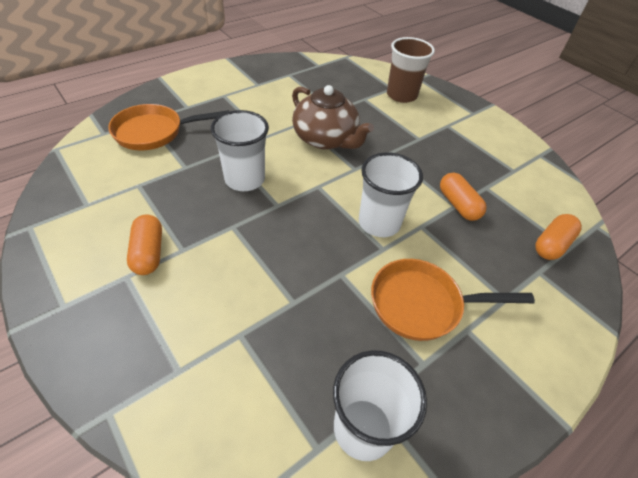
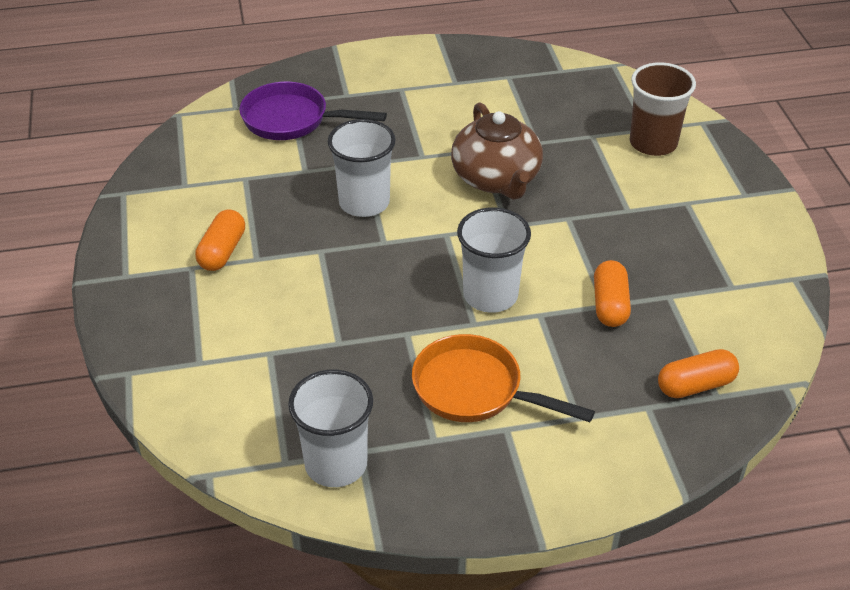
camera: 30 degrees right, 5 degrees down
(154, 132) = (292, 120): orange pan -> purple pan

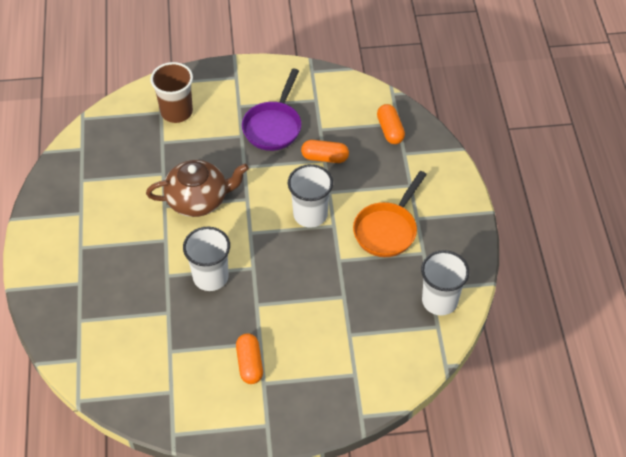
camera: 85 degrees left, 10 degrees up
(222, 251) = (250, 364): orange capsule -> orange capsule turned 60 degrees clockwise
(292, 120) = (104, 320): purple pan -> purple pan (273, 126)

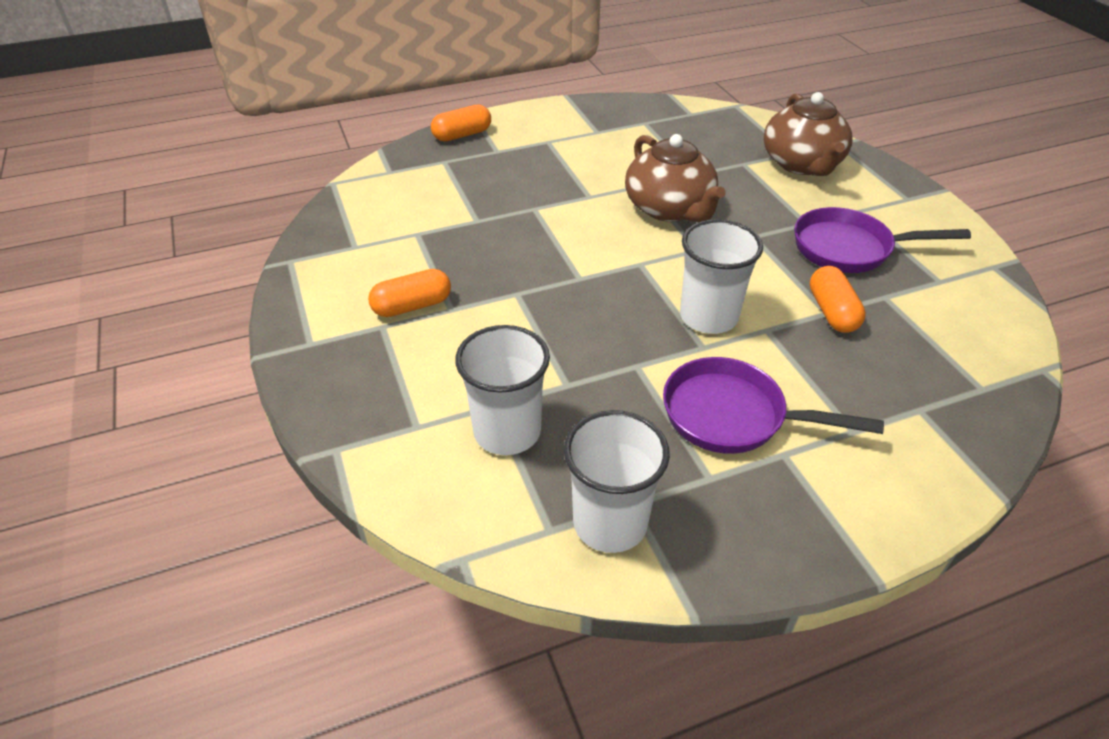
camera: 75 degrees right, 10 degrees down
(176, 112) = (802, 164): brown cup -> brown teapot
(210, 277) = (547, 243): white cup -> white cup (507, 431)
(387, 230) = (733, 416): orange pan -> purple pan
(390, 130) = (956, 381): orange capsule -> orange capsule (462, 135)

